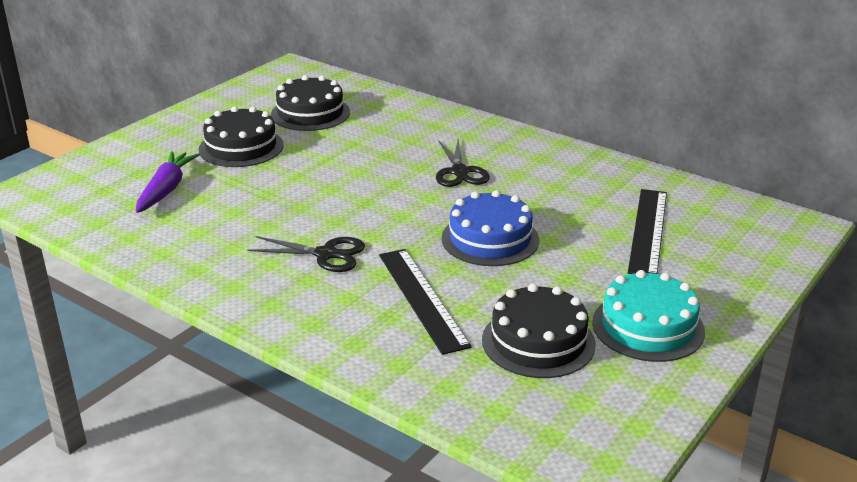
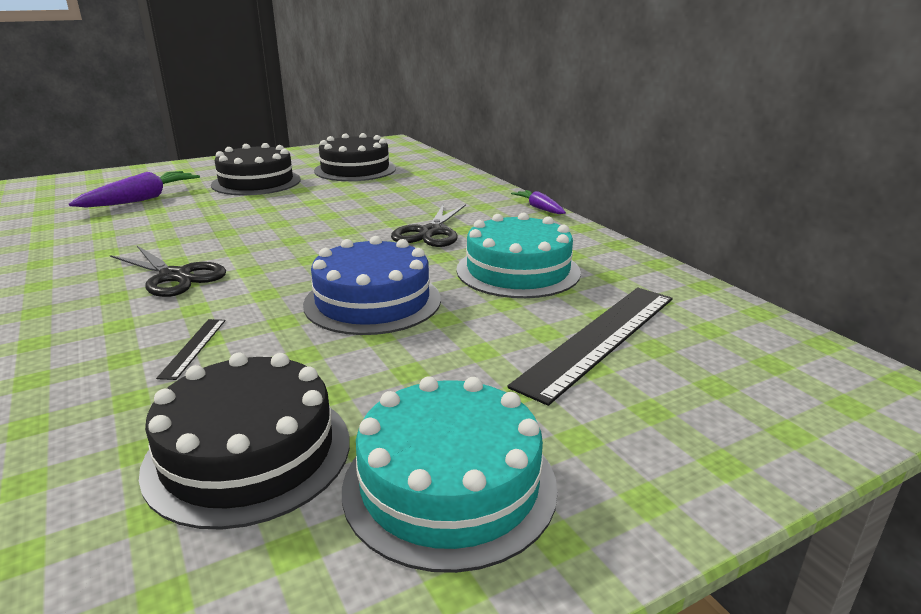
camera: 25 degrees right, 5 degrees down
(422, 299) = (193, 347): black ruler -> black ruler, size x0.43
(514, 129) = (539, 208): none -> purple carrot
(556, 192) = (518, 271): none -> turquoise cake

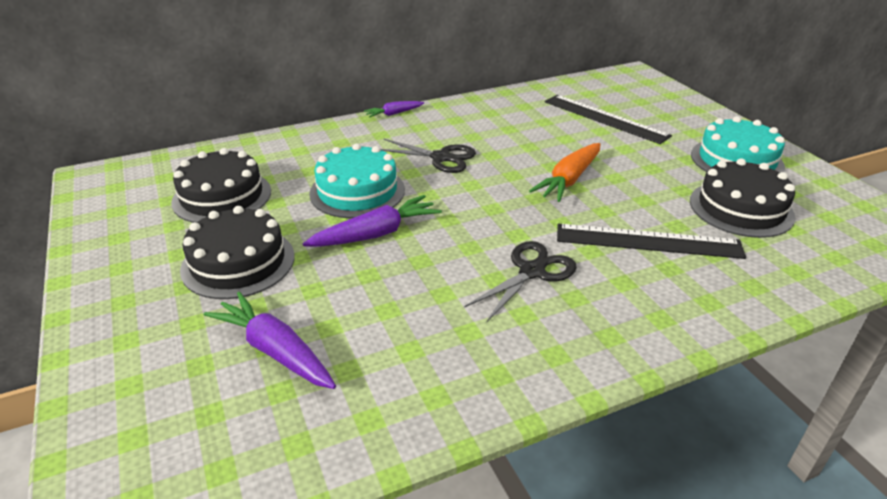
camera: 85 degrees left, 10 degrees up
(193, 347) = (648, 241): black ruler -> black ruler, size x2.30
(277, 215) = (375, 234): none -> purple carrot
(372, 301) = (569, 180): blue cake -> orange carrot
(518, 271) = (518, 131): turquoise cake -> turquoise cake (357, 191)

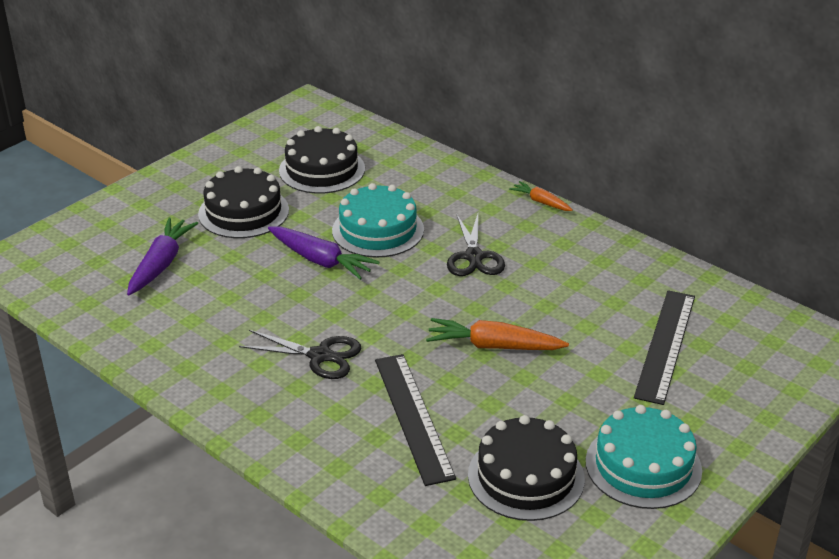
camera: 65 degrees right, 0 degrees up
(394, 114) = (541, 202): purple carrot -> orange carrot

